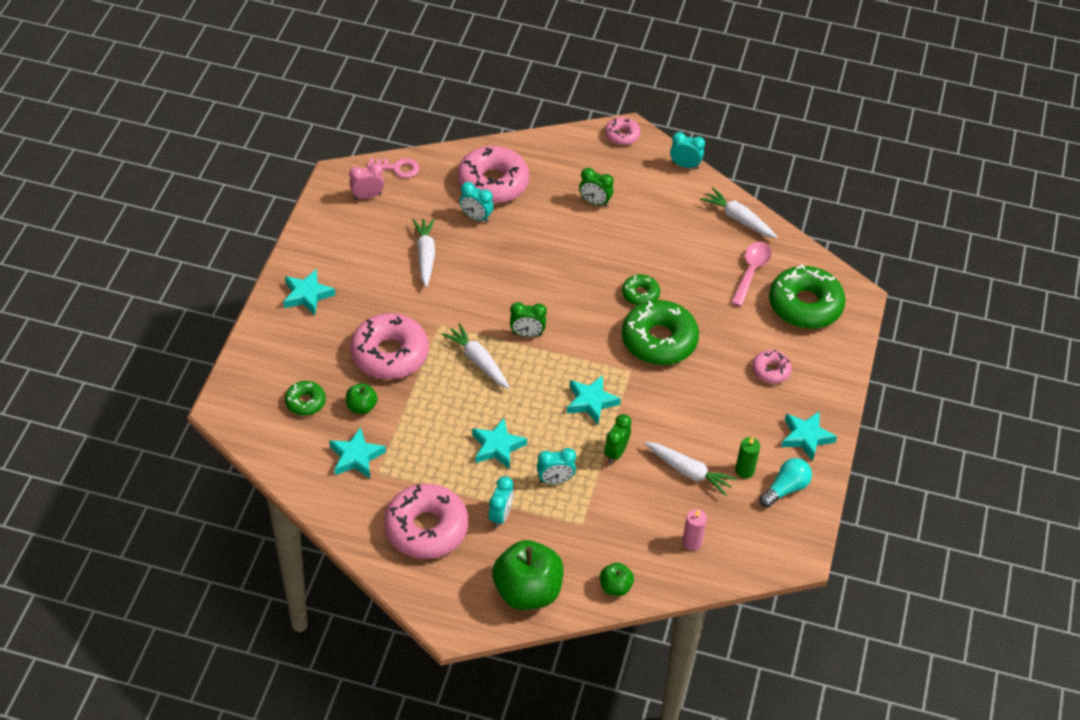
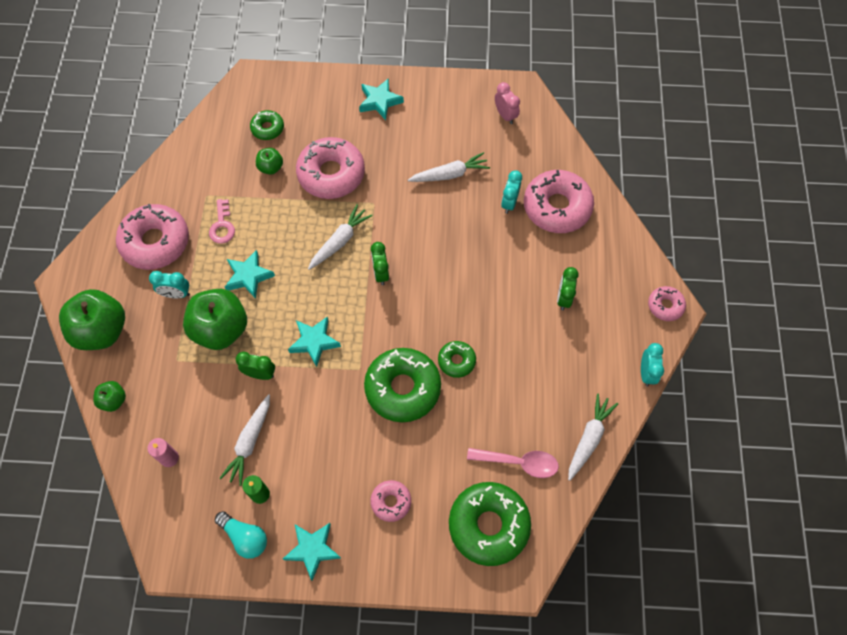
camera: 80 degrees right, 15 degrees up
(356, 457) = (219, 176): turquoise star -> none
(398, 168) = (547, 130): pink key -> pink key (222, 226)
(555, 480) = (221, 329): turquoise clock -> green apple

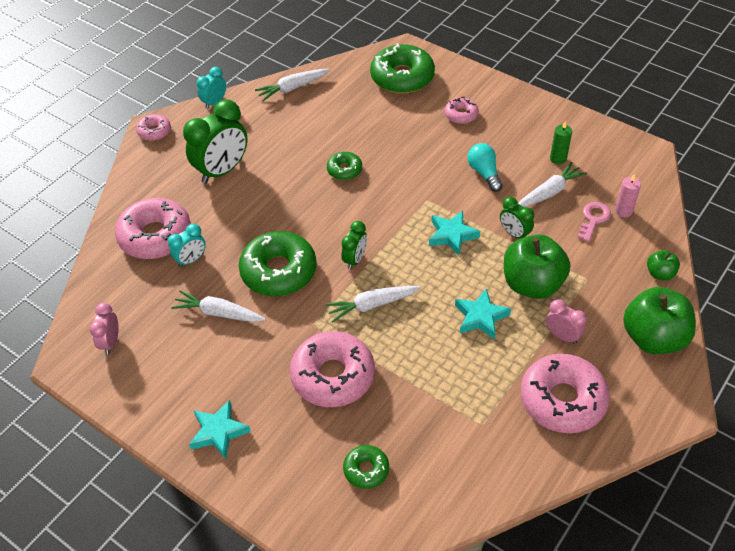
camera: 145 degrees left, 15 degrees down
(176, 294) = (562, 336): turquoise clock -> pink clock
(222, 226) = (481, 380): pink key -> pink key (593, 219)
(245, 537) = (583, 140): turquoise light bulb -> turquoise light bulb (484, 173)
(271, 167) = (392, 418): green apple -> none
(313, 549) = (535, 114): turquoise star -> none
(403, 388) = (401, 172): green donut -> green donut (279, 271)
(519, 462) = (352, 97): pink spoon -> none
(563, 298) = (222, 170): green clock -> green clock, size x1.90

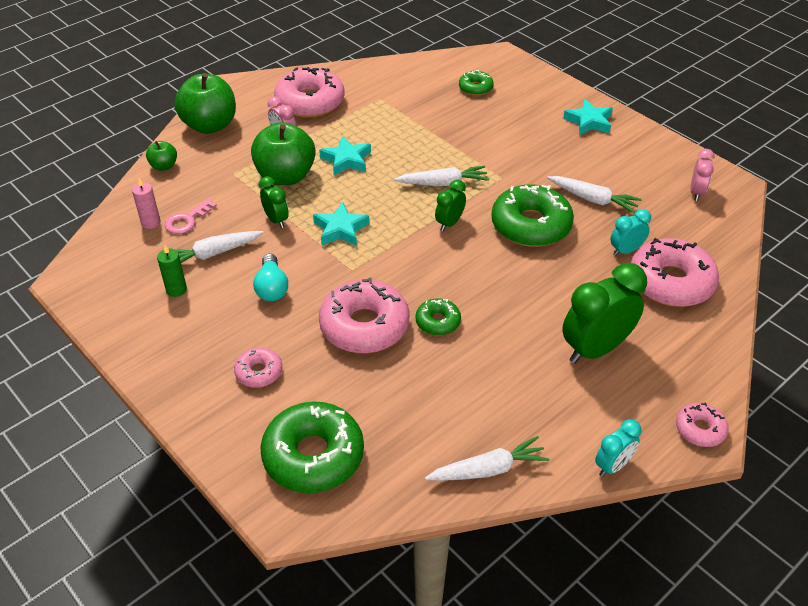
camera: 170 degrees left, 5 degrees down
(333, 376) = (490, 141): pink donut -> pink donut (364, 326)

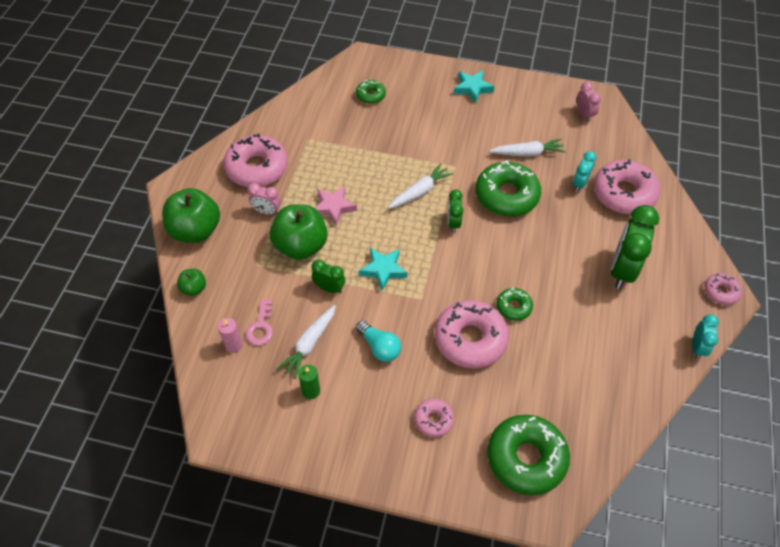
camera: 35 degrees left, 10 degrees up
(346, 160) = (333, 207): turquoise star -> pink star
(488, 469) = (634, 396): white carrot -> none

